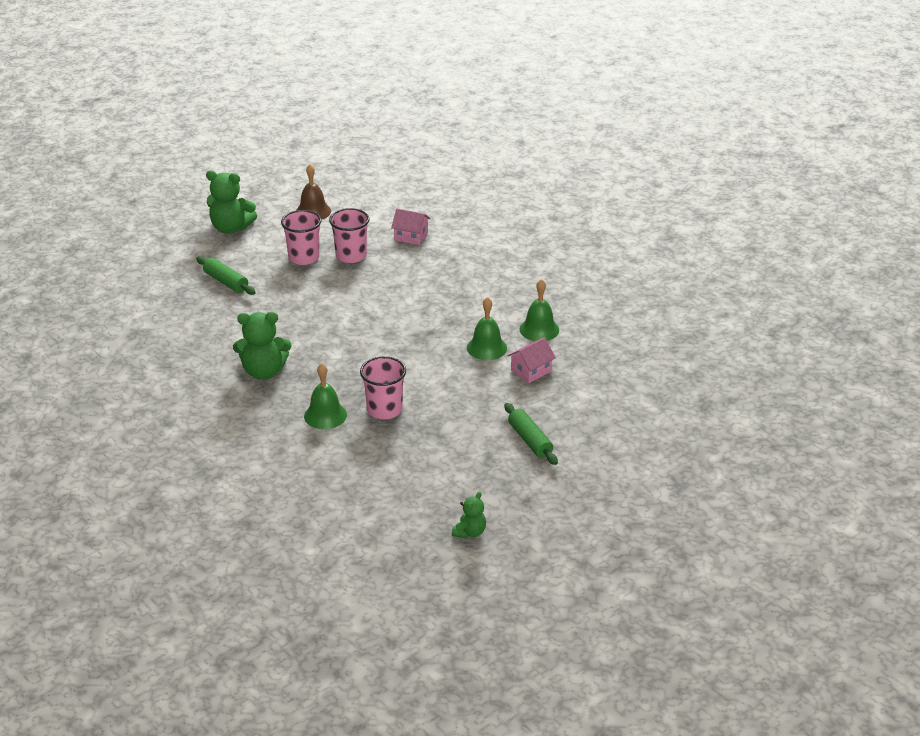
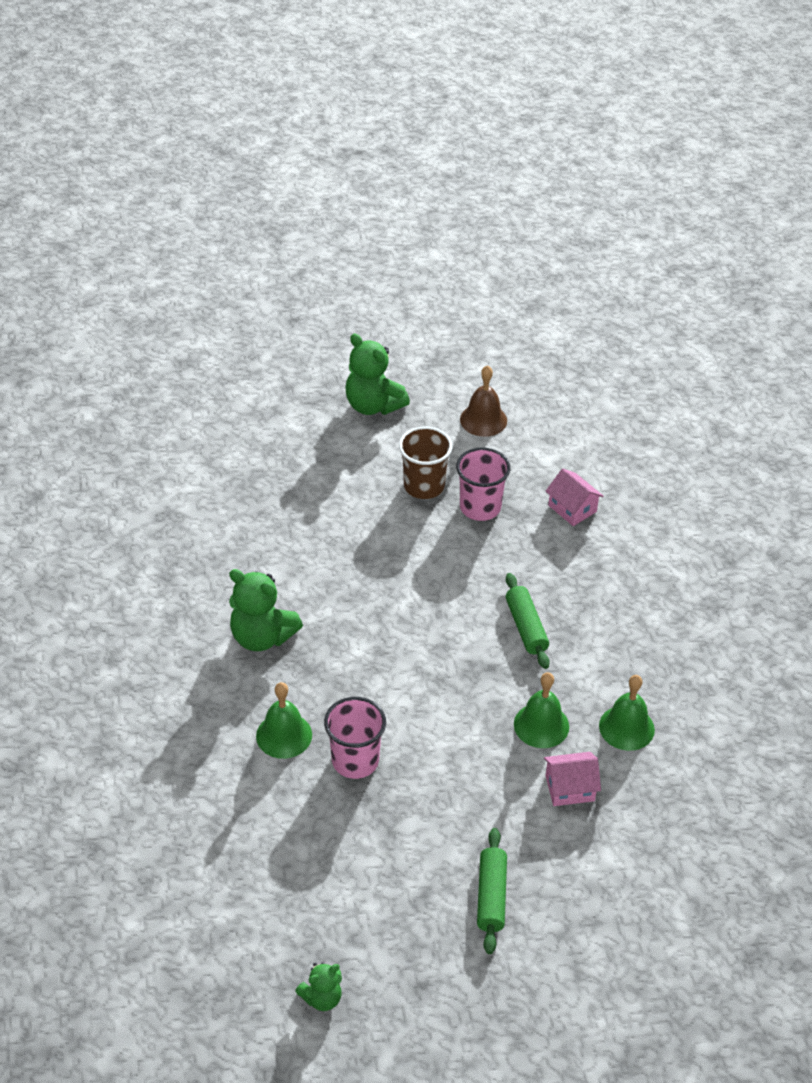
camera: 30 degrees right, 10 degrees up
(226, 282) = (312, 484): green rolling pin -> green rolling pin (526, 627)
(304, 257) = (424, 486): pink cup -> brown cup

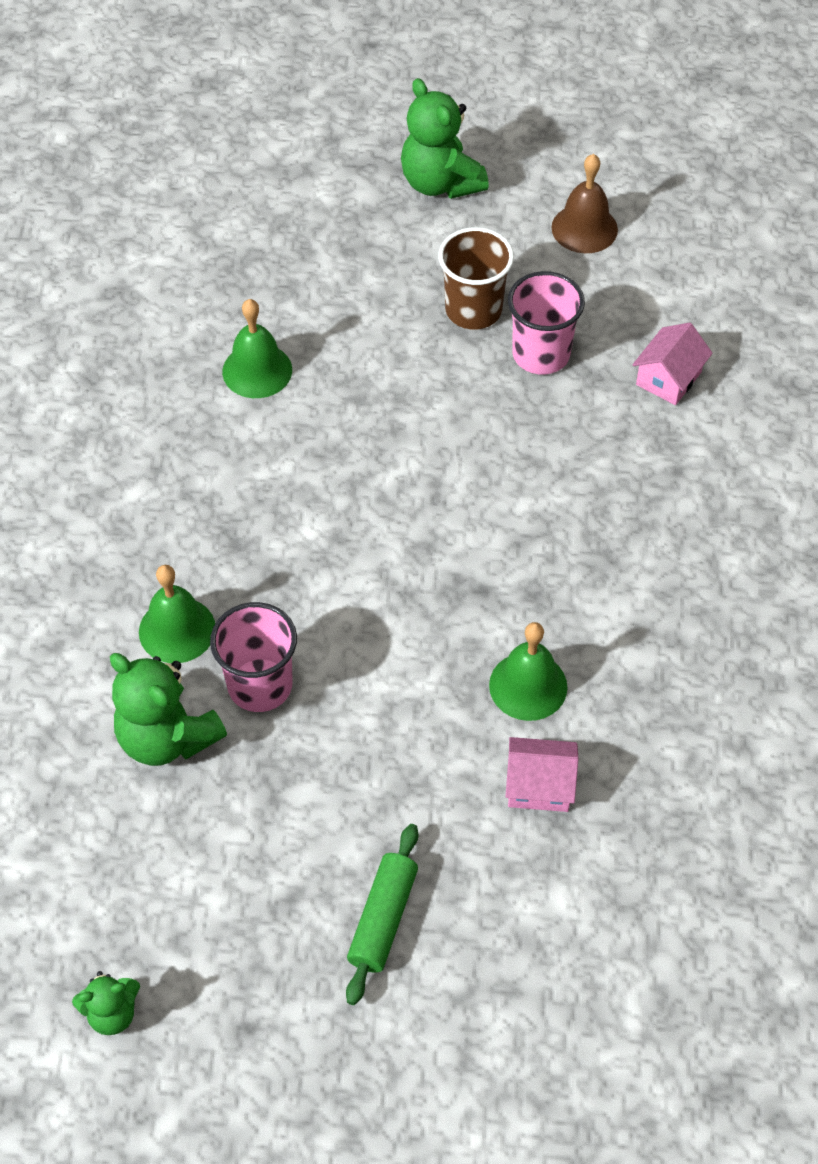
camera: 15 degrees right, 10 degrees up
(262, 637) = (191, 485): green teddy bear -> green teddy bear (167, 737)
(526, 627) = (551, 539): green rolling pin -> none
(572, 508) = (668, 378): pink house -> pink house turned 60 degrees clockwise
(626, 727) = (646, 713): green bell -> green bell (257, 370)

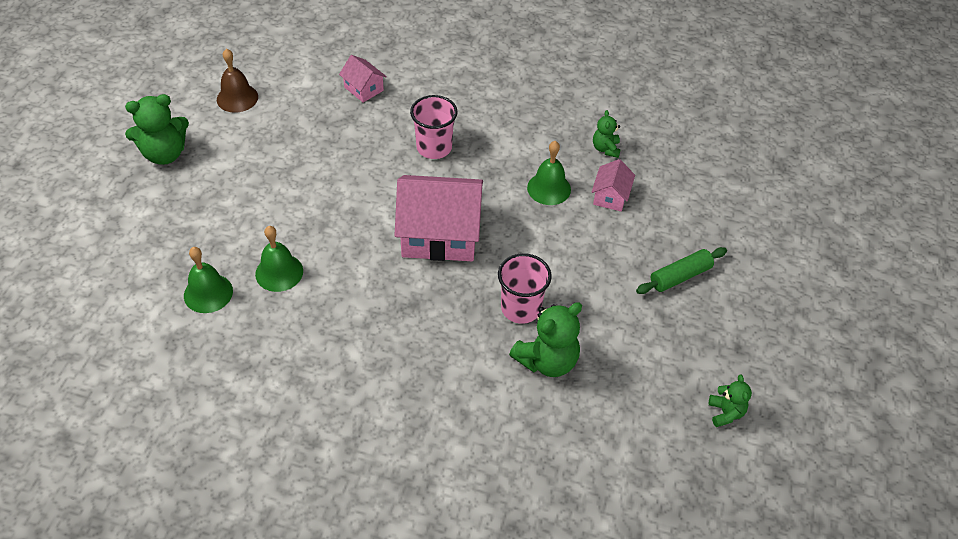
camera: 80 degrees left, 5 degrees down
(177, 630) = (470, 345): green bell -> green bell (208, 293)
(380, 549) = (440, 235): none -> pink house
(383, 919) = (680, 276): green rolling pin -> green rolling pin turned 60 degrees counterclockwise
(473, 310) = (277, 159): brown cup -> none
(541, 354) = (324, 136): pink cup -> pink cup (434, 147)
(656, 763) = (605, 149): none -> green teddy bear

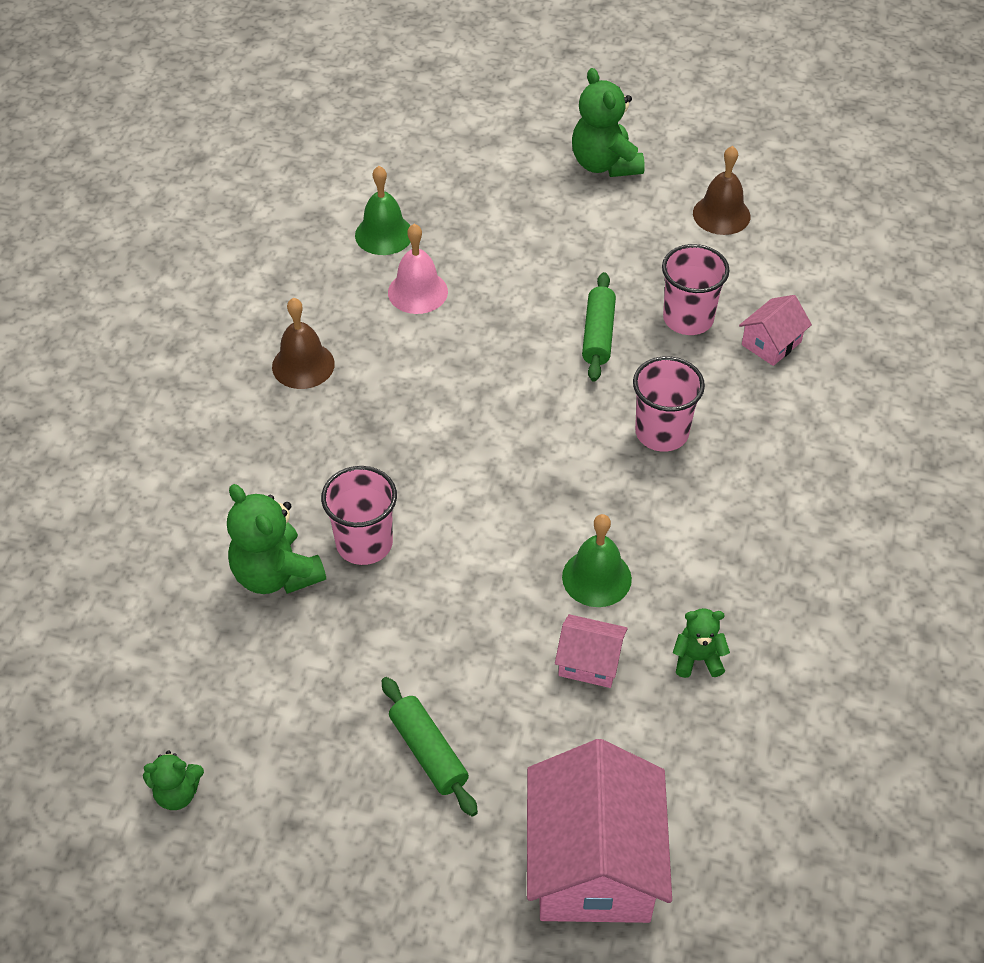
camera: 90 degrees right, 0 degrees up
(279, 272) = (417, 292): green bell -> pink bell
(335, 125) = (688, 318): none -> pink cup
(342, 171) = (598, 335): none -> green rolling pin
(346, 347) = (303, 365): none -> brown bell
(440, 235) = (491, 447): pink house -> pink house (593, 863)

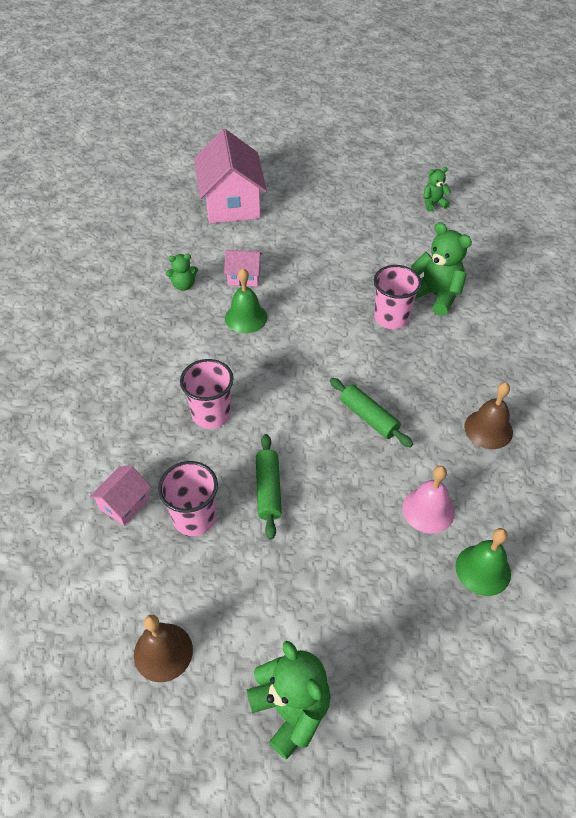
camera: 170 degrees right, 0 degrees up
(428, 752) = (320, 231): green rolling pin -> green rolling pin (369, 417)

